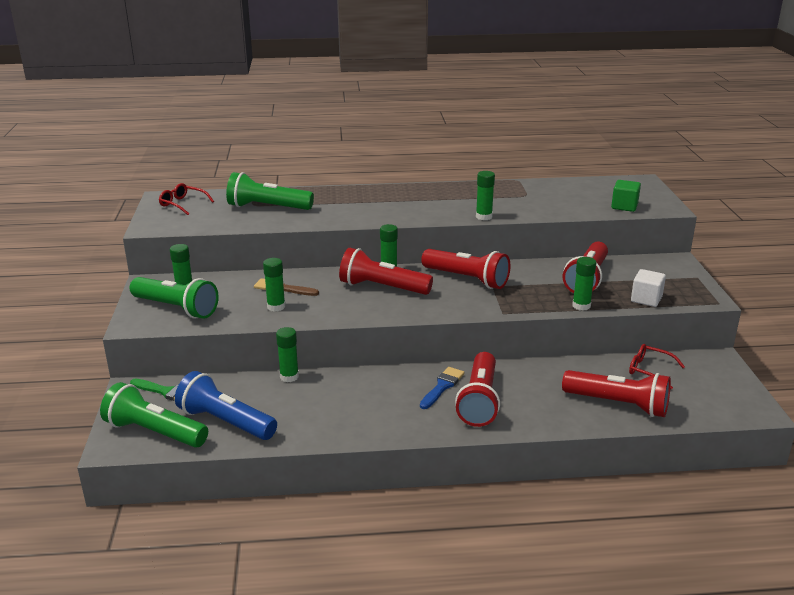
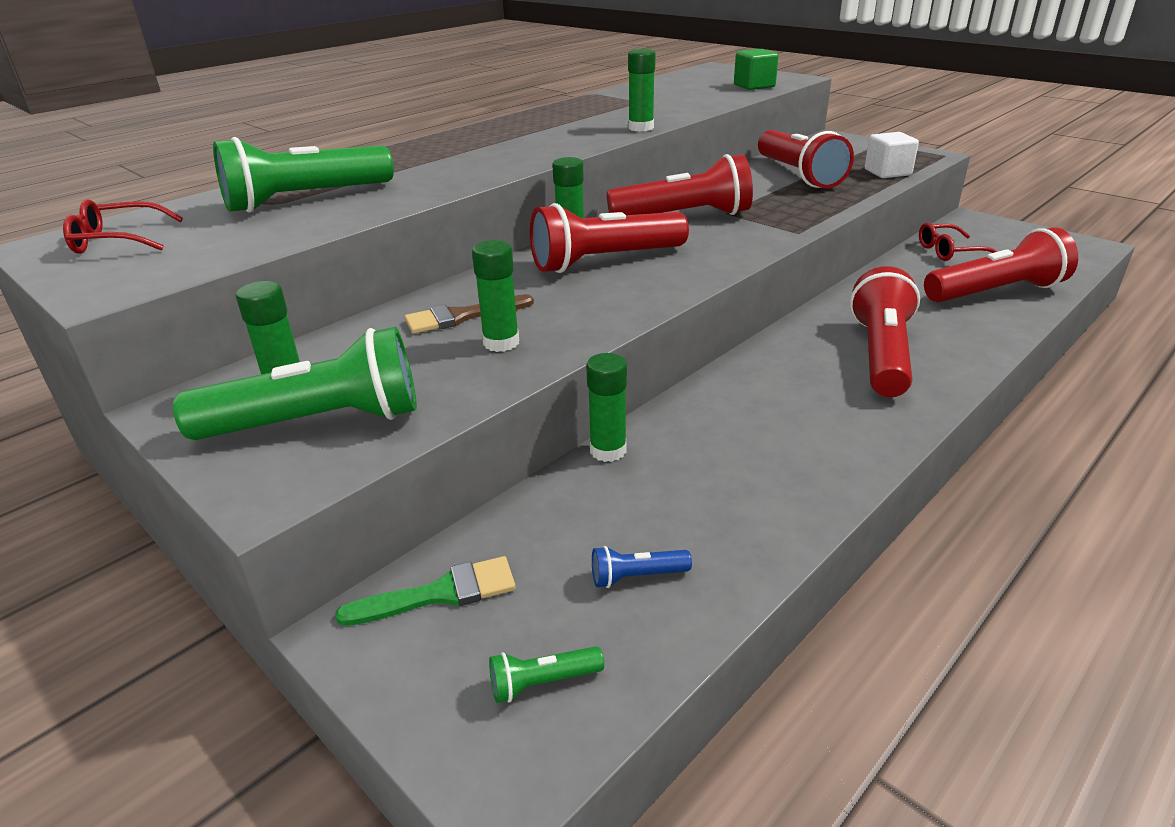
camera: 40 degrees left, 5 degrees up
(154, 432) = (542, 682): green flashlight -> green flashlight, size x0.42
(226, 422) = (636, 576): blue flashlight -> blue flashlight, size x0.42
(442, 386) = (815, 360): blue brush -> none
(479, 401) = (881, 354): red flashlight -> red flashlight turned 135 degrees counterclockwise
(581, 306) = (851, 197): green glue stick -> none

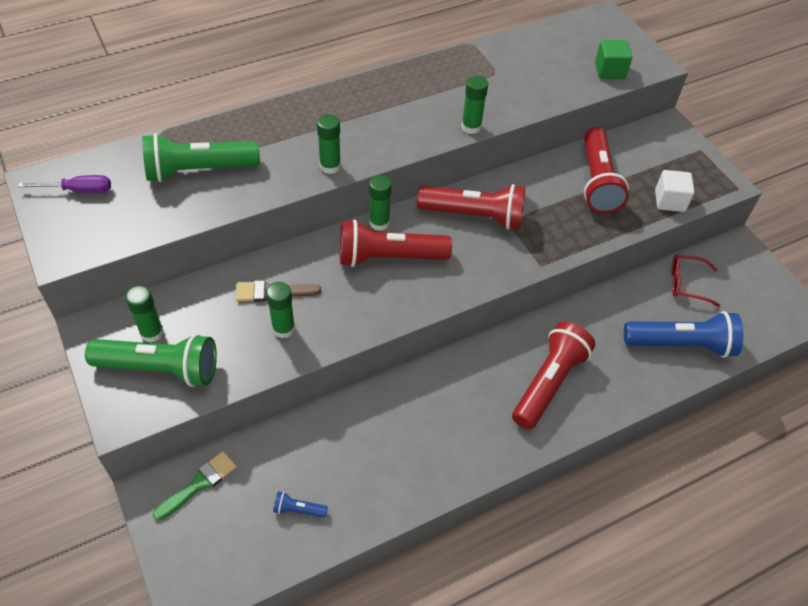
camera: 15 degrees right, 20 degrees up
(118, 240) = (78, 190): red glasses -> purple screwdriver
(440, 594) = (199, 484): green brush -> green brush turned 45 degrees counterclockwise
(542, 682) = (225, 555): green flashlight -> none
(608, 450) = (330, 410): green glue stick -> green glue stick (330, 166)
(996, 292) = (681, 345): red flashlight -> blue flashlight

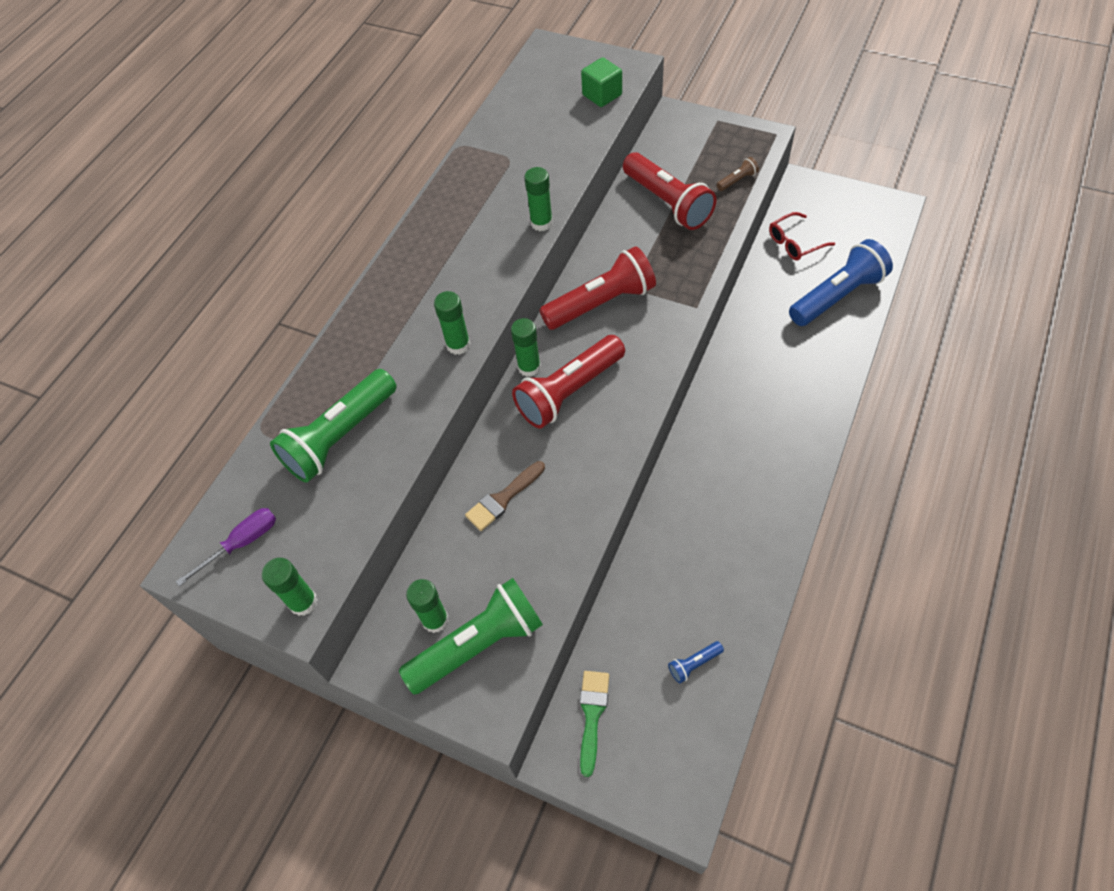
camera: 30 degrees left, 5 degrees up
(283, 328) = (547, 522): green glue stick -> green glue stick (303, 602)
(549, 383) = (776, 402): red flashlight -> none
(669, 201) = (737, 180): white cube -> brown flashlight

